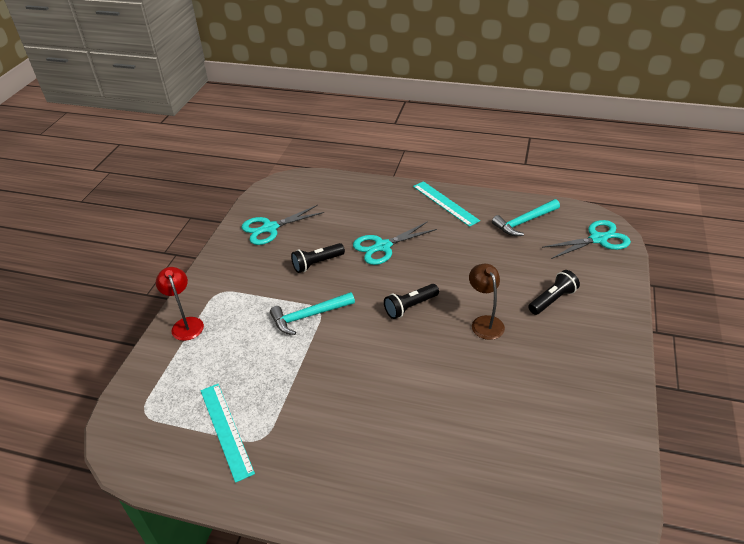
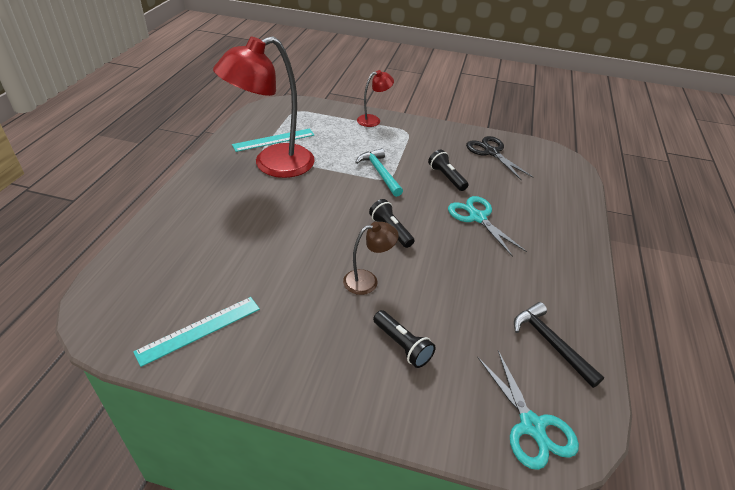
camera: 85 degrees right, 0 degrees up
(270, 228) = (491, 152): turquoise scissors -> black scissors
(290, 423) = (273, 165): none -> red lamp
(445, 203) = (568, 270): turquoise ruler -> turquoise ruler (199, 329)
(524, 222) = (550, 343): turquoise hammer -> black hammer

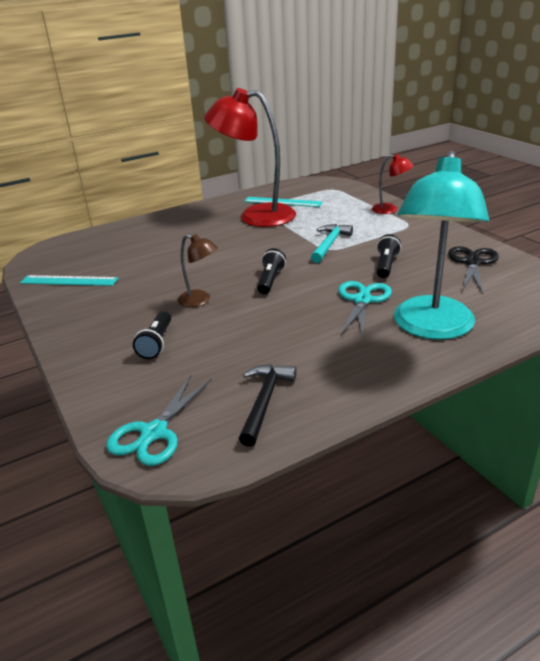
camera: 50 degrees right, 10 degrees down
(545, 220) = (431, 328): none -> turquoise lamp

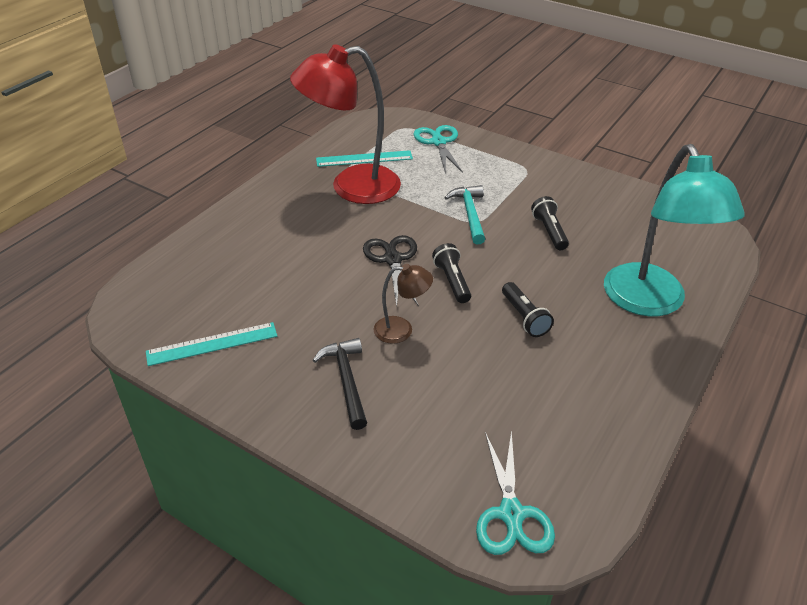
camera: 30 degrees left, 10 degrees up
(156, 343) = (408, 403): black flashlight -> black flashlight (524, 317)
(265, 401) = (580, 438): black hammer -> black hammer (347, 381)
(362, 300) = (564, 284): turquoise scissors -> turquoise scissors (438, 142)
(390, 210) = (491, 150): red lamp -> none
(472, 263) = (623, 209): black scissors -> black scissors (392, 259)

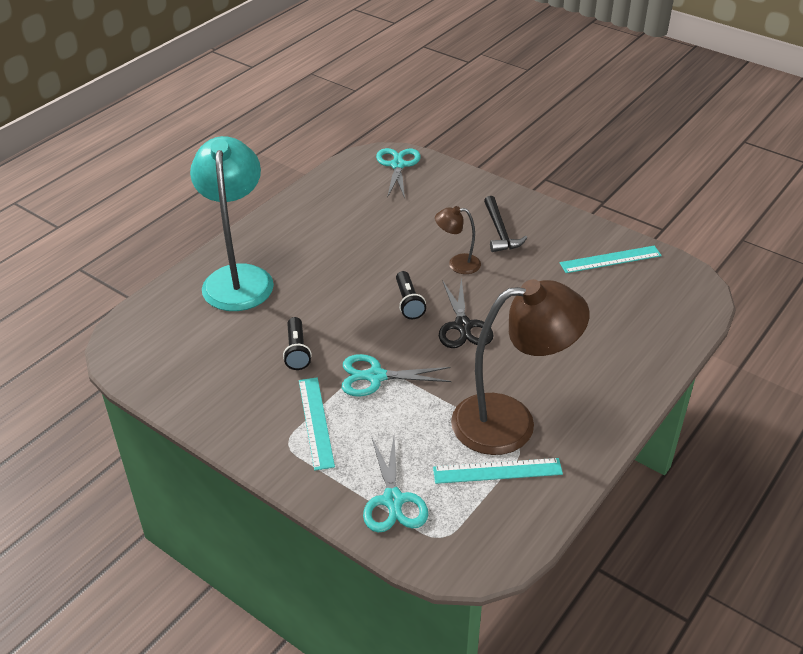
camera: 175 degrees left, 0 degrees up
(351, 187) = (510, 421): red lamp -> brown lamp
(470, 214) = (375, 377): turquoise hammer -> turquoise scissors
(510, 182) = (315, 422): none -> turquoise ruler
(524, 317) = (352, 269): black flashlight -> none

